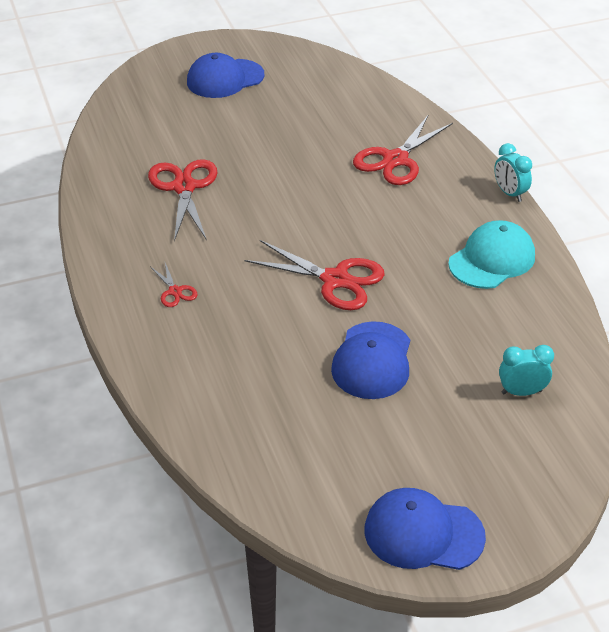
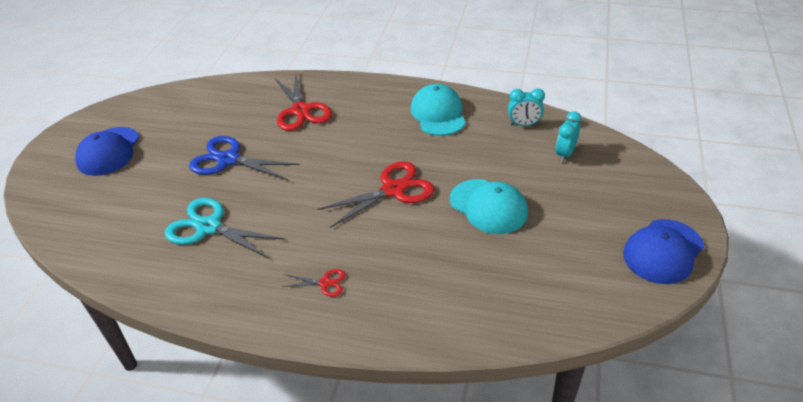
camera: 55 degrees left, 0 degrees up
(184, 187) = (209, 227): red scissors -> turquoise scissors
(279, 152) = (228, 159): none -> blue scissors
(372, 361) = (488, 206): blue cap -> turquoise cap
(509, 193) = (385, 80): turquoise clock -> turquoise clock (524, 125)

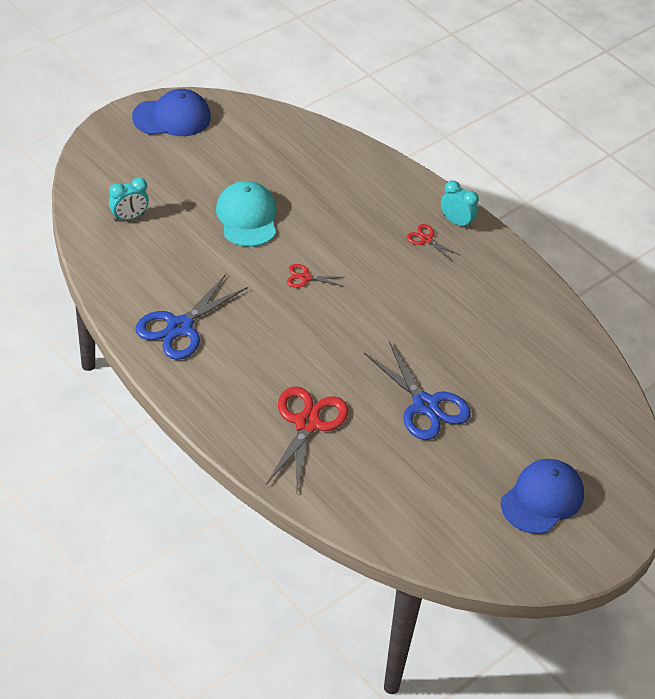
camera: 150 degrees left, 5 degrees up
(209, 227) = (486, 341): turquoise scissors -> none
(393, 190) = (305, 277): red scissors -> red scissors, size x0.48
(438, 114) = (179, 327): turquoise cap -> blue scissors
(524, 125) = (121, 264): turquoise clock -> turquoise clock (456, 222)

